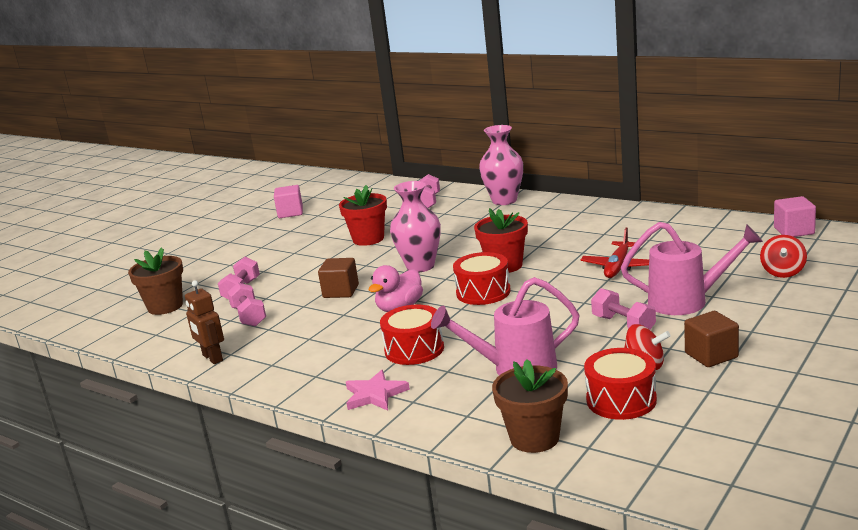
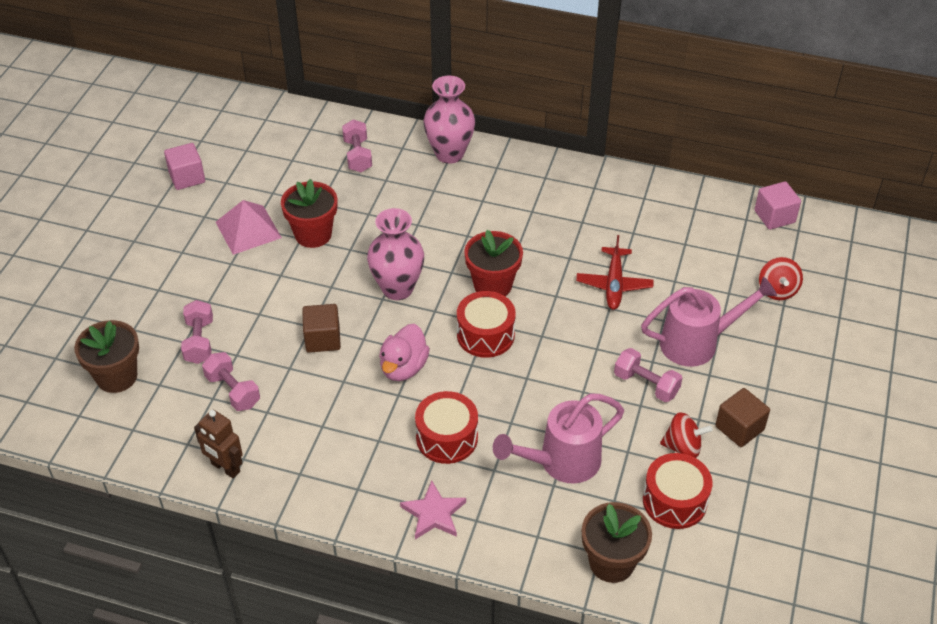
camera: 20 degrees left, 25 degrees up
(319, 236) = (248, 229): none -> pink pyramid

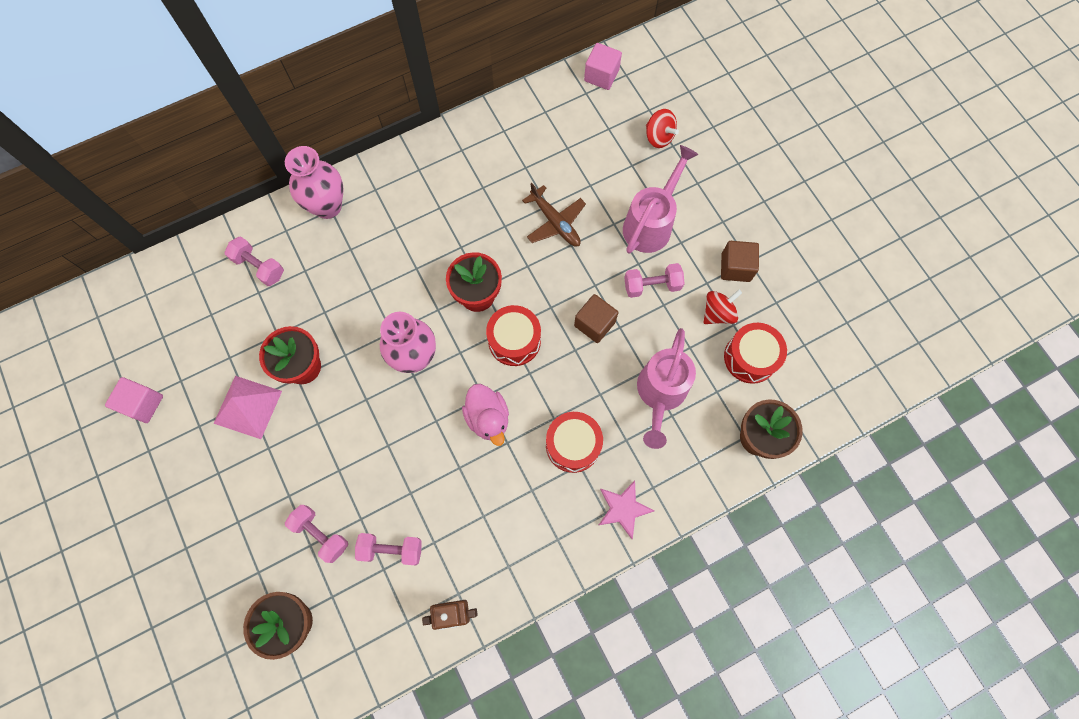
camera: 45 degrees left, 25 degrees up
(323, 339) = (408, 448): brown cube -> brown cube (594, 324)
(614, 284) = (555, 222): red plane -> brown plane

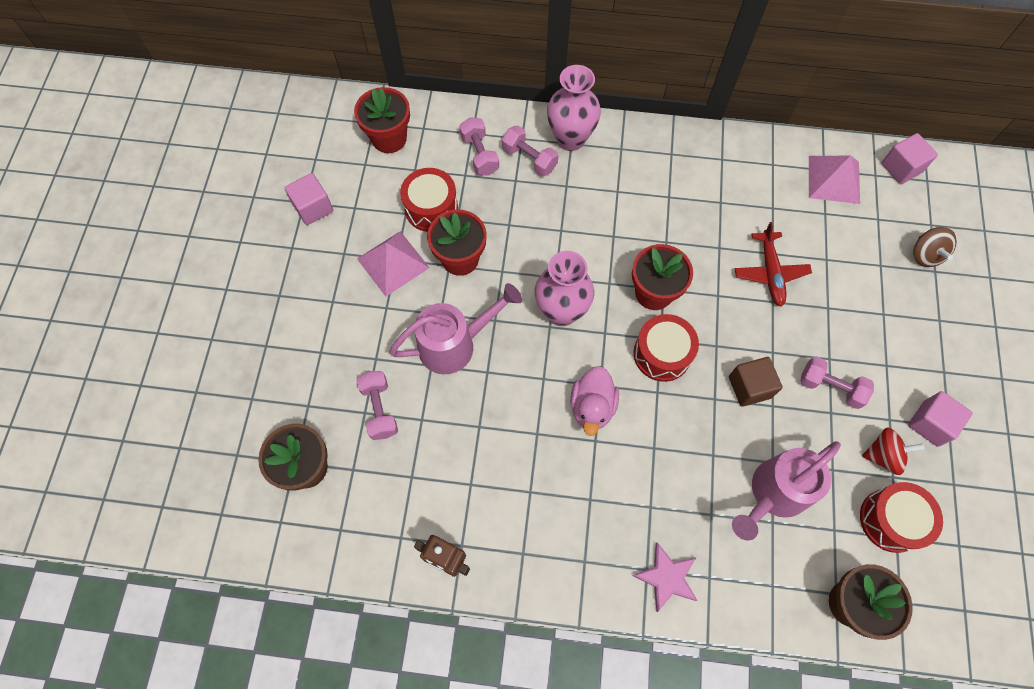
camera: 35 degrees right, 5 degrees down
(168, 301) = (389, 138): none -> red flower pot
(391, 549) = (430, 464): pink dumbbell -> pink dumbbell (529, 159)
(555, 222) = (770, 272): brown plane -> red plane
(557, 115) = (834, 179): none -> pink pyramid
(573, 445) = (656, 484): red drum -> red drum (431, 208)
(651, 223) = (866, 329): pink watering can -> pink watering can (455, 344)
(658, 137) = (925, 255): red spinning top -> brown spinning top
(735, 267) = (930, 423): brown cube -> pink cube

